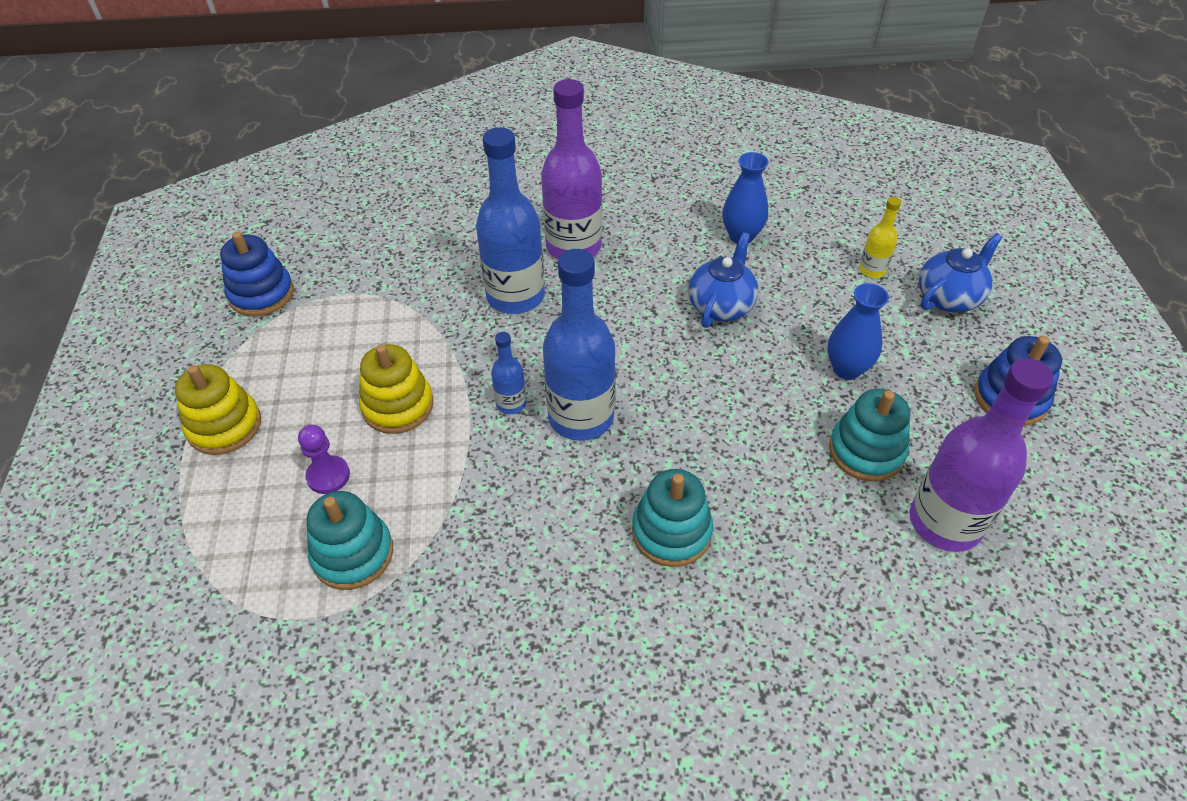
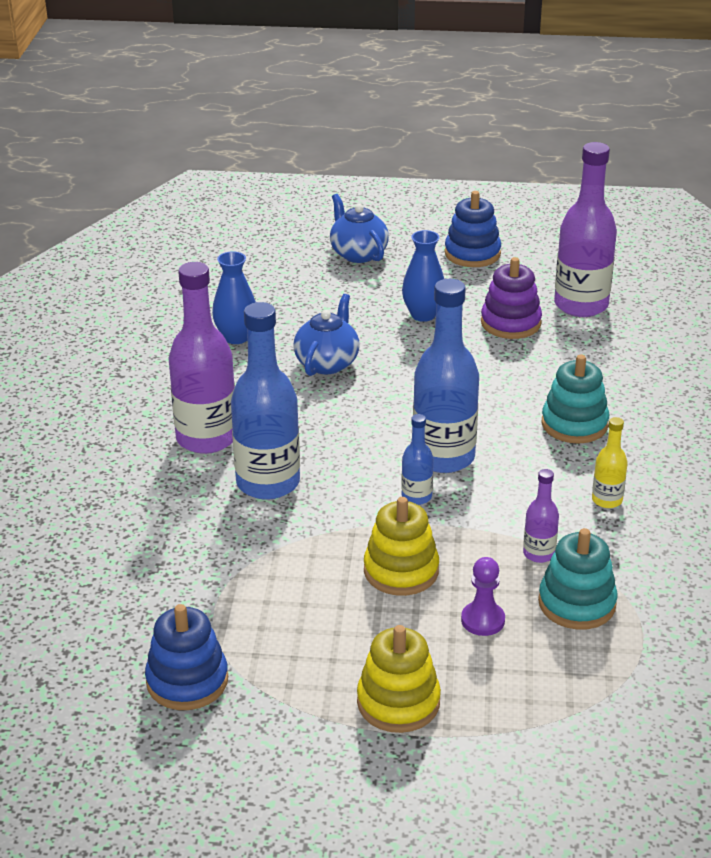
camera: 80 degrees left, 15 degrees down
(430, 514) = (539, 554): none -> purple bottle
(721, 306) = (327, 363): blue teapot -> blue teapot turned 75 degrees clockwise
(866, 451) = (510, 323): turquoise stacking toy -> purple stacking toy
(872, 270) = (311, 280): yellow bottle -> yellow bottle (607, 500)

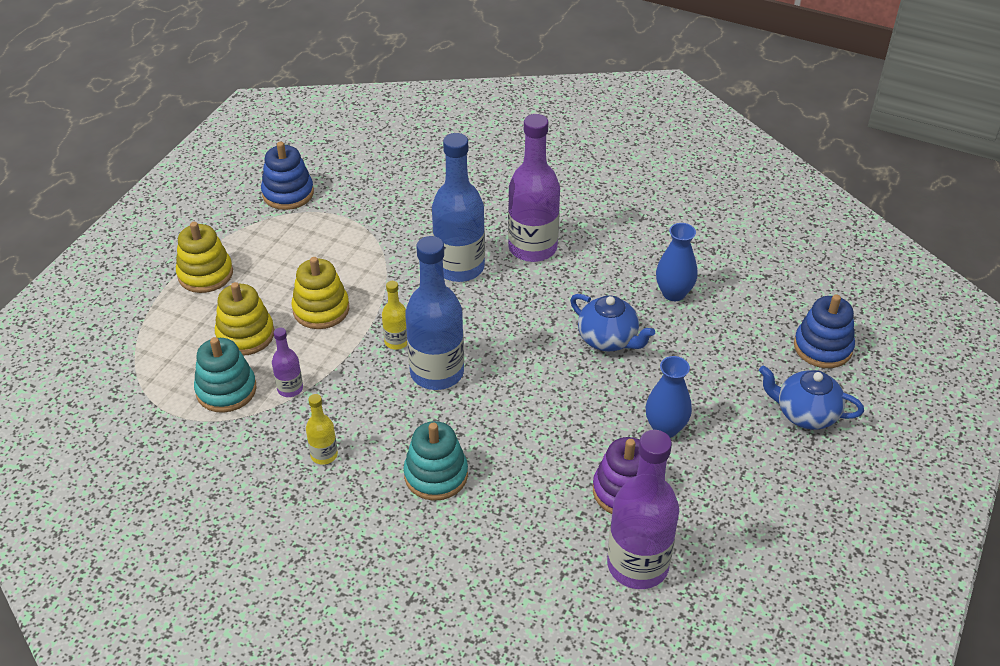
camera: 110 degrees right, 10 degrees up
(358, 253) = (805, 414): blue teapot -> blue teapot turned 150 degrees counterclockwise
(416, 496) = (397, 341): blue bottle -> yellow bottle
(472, 253) = (779, 509): blue stacking toy -> blue stacking toy (822, 347)
(483, 620) = (245, 335): purple pawn -> yellow stacking toy

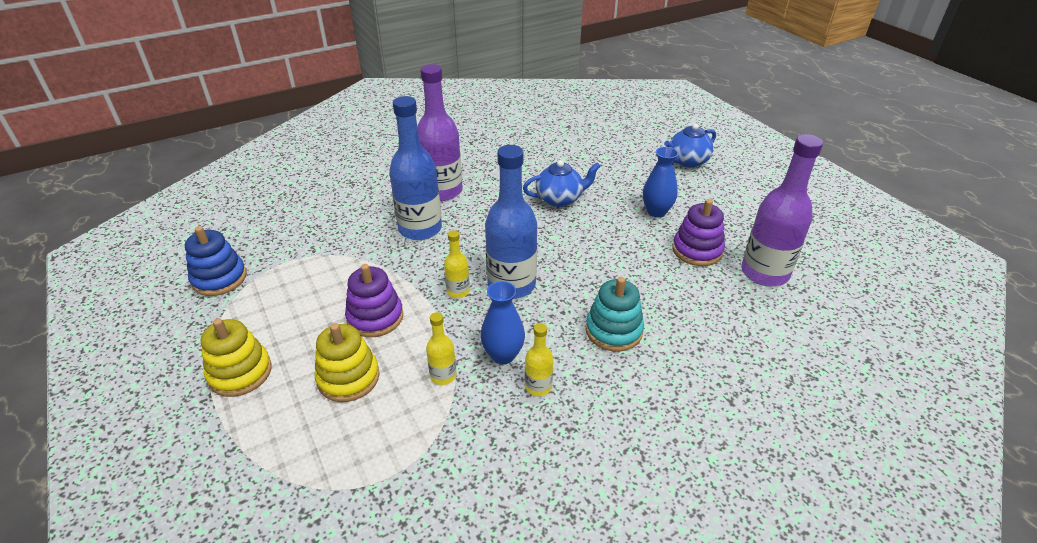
camera: 55 degrees left, 5 degrees down
(226, 390) = (400, 421): turquoise stacking toy -> none
(290, 388) = (443, 376): purple bottle -> yellow bottle
(321, 309) = (375, 317): yellow stacking toy -> purple stacking toy
(673, 293) = (547, 159): blue vase -> blue vase (503, 355)
(822, 347) = (642, 134): blue stacking toy -> none

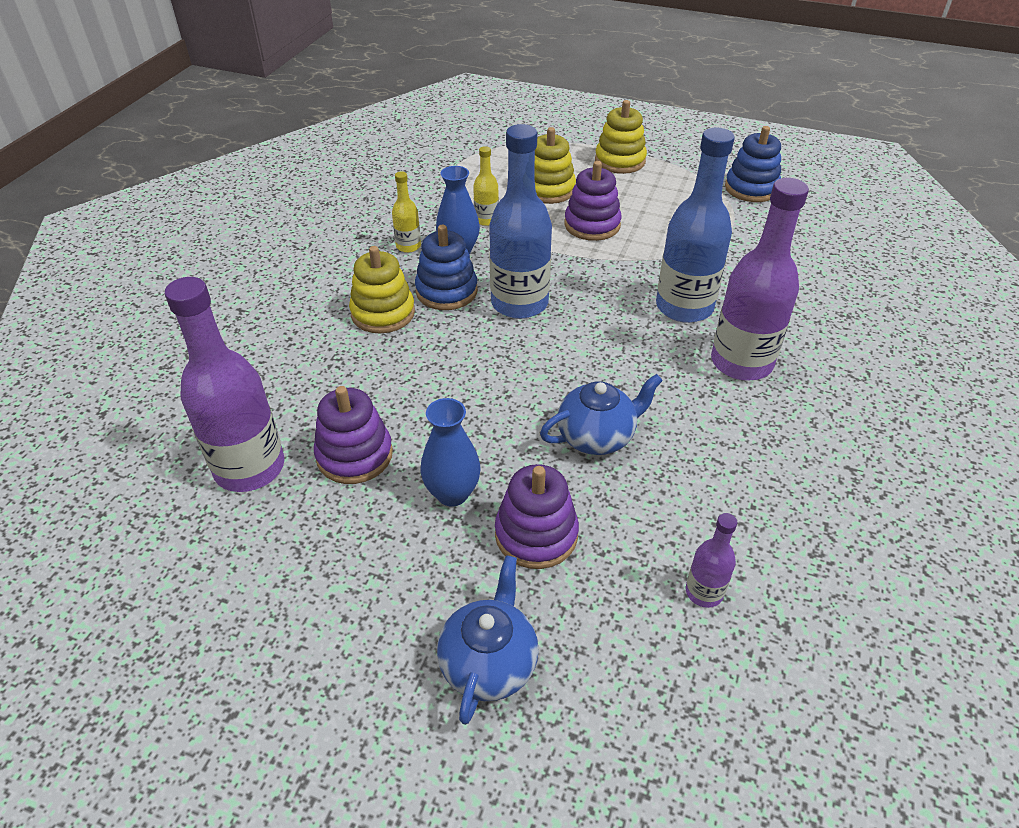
camera: 140 degrees right, 5 degrees up
(458, 291) = (558, 274): yellow bottle -> none
(550, 322) = (446, 291): none -> blue stacking toy
(560, 199) = (597, 436): blue teapot -> blue teapot turned 150 degrees counterclockwise
(584, 142) = (704, 592): none -> purple bottle
(613, 330) = (383, 313): turquoise stacking toy -> yellow stacking toy
(631, 182) = (536, 534): none -> purple stacking toy

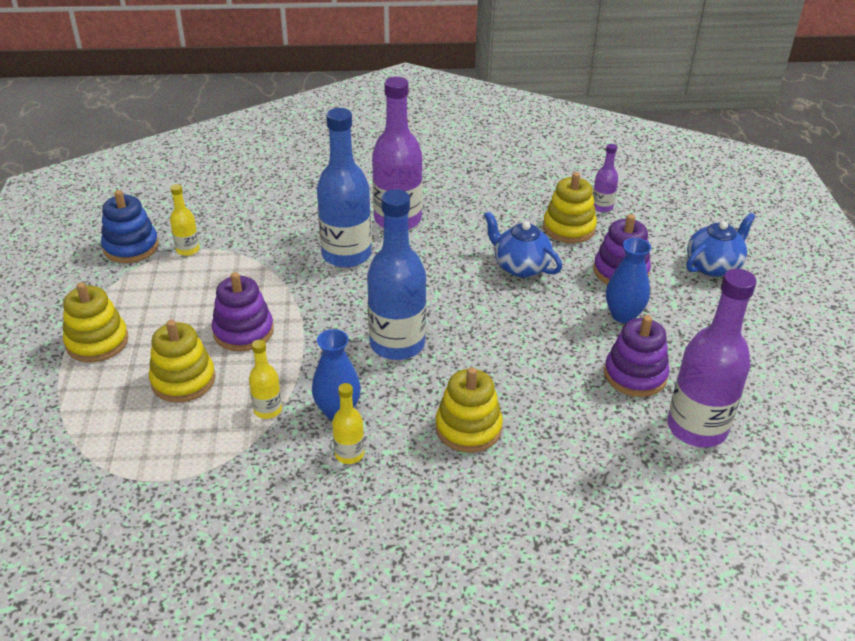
camera: 115 degrees left, 5 degrees down
(446, 291) = (408, 396): blue stacking toy -> none
(489, 662) = (713, 266): blue teapot -> blue teapot turned 150 degrees clockwise
(661, 523) = (569, 228): none -> yellow stacking toy
(734, 216) = (188, 250): none -> yellow bottle

